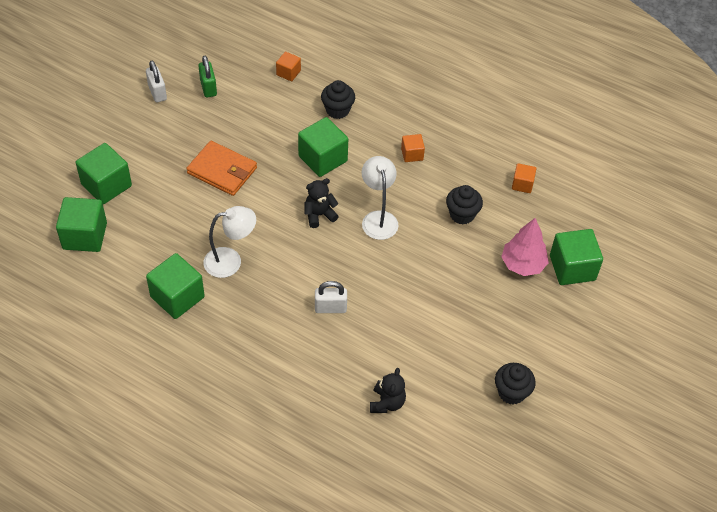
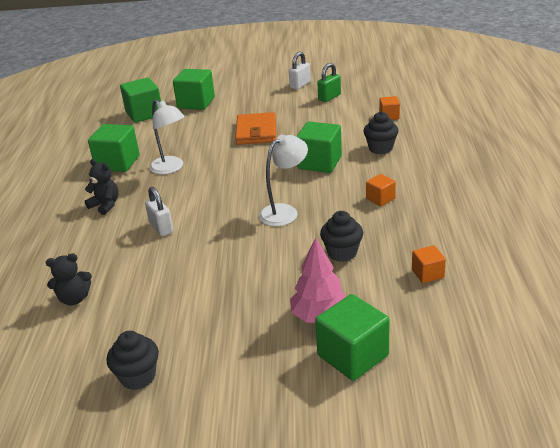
camera: 65 degrees right, 20 degrees down
(319, 215) = (257, 184): black teddy bear -> black teddy bear (105, 205)

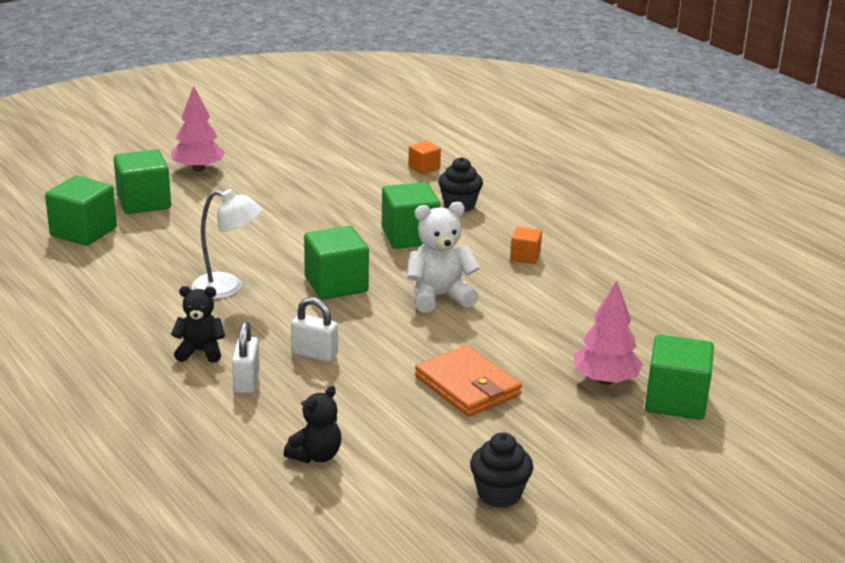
camera: 40 degrees left, 5 degrees down
(117, 163) = (139, 300): green cube -> green cube (336, 284)
(250, 88) = (198, 169): none -> pink tree
(256, 132) = (282, 220): orange wallet -> orange wallet (467, 386)
(285, 212) = (439, 297): white lamp -> white teddy bear
(300, 85) = (263, 152): white padlock -> white padlock (246, 381)
(329, 97) = (322, 160): green padlock -> none
(342, 253) = (553, 318): black cupcake -> none
(427, 274) = (656, 312): orange cube -> none

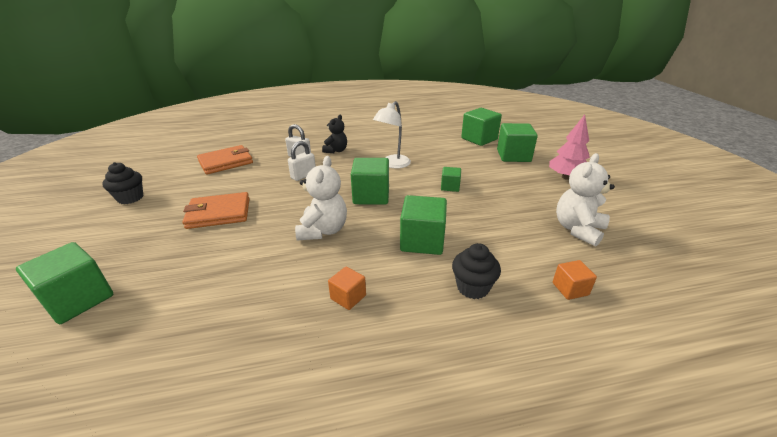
camera: 115 degrees right, 5 degrees up
(273, 236) = (450, 187): none -> green cube
(316, 455) = (226, 162): black teddy bear -> orange wallet
(323, 164) = (578, 229): none -> white teddy bear
(605, 380) = (147, 272): pink tree -> none

